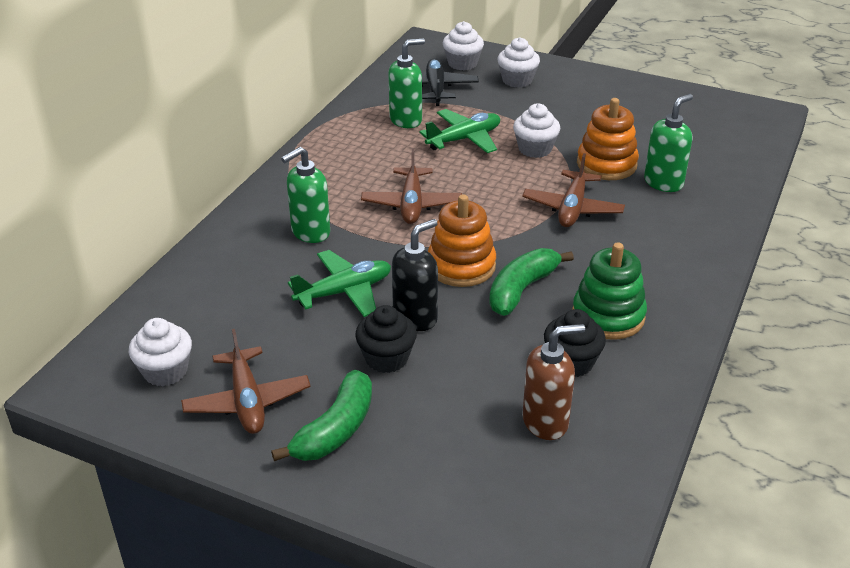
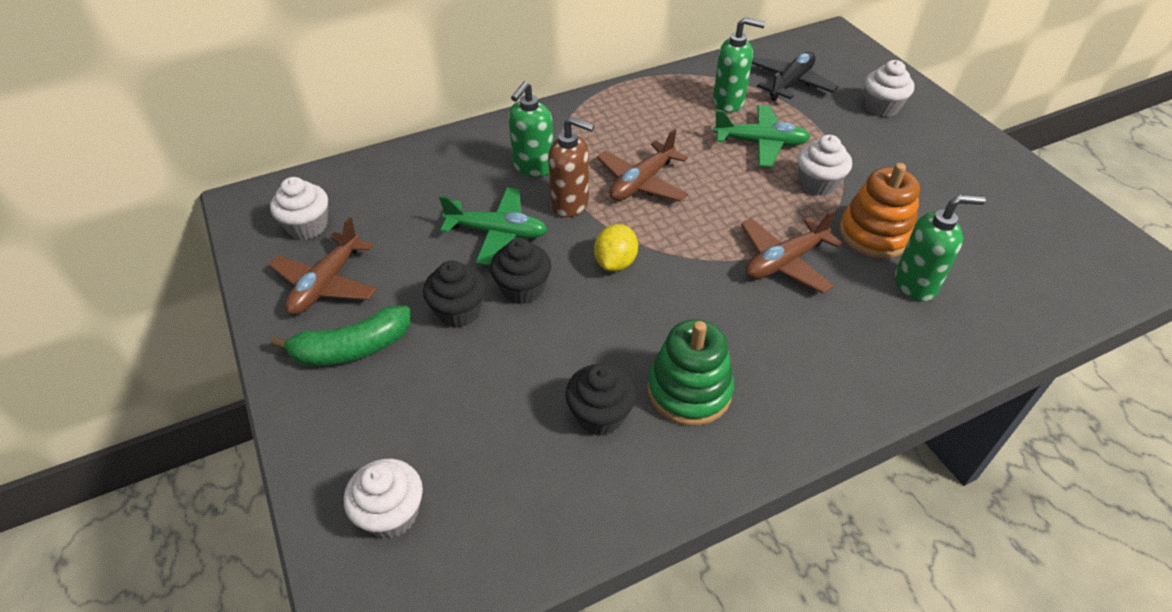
camera: 40 degrees right, 10 degrees up
(310, 232) = (533, 167): green soap dispenser -> green soap dispenser turned 60 degrees counterclockwise
(415, 318) = (523, 288): black soap dispenser -> black cupcake
(461, 266) = (615, 262): orange stacking toy -> yellow lemon
(462, 63) = (845, 69): white cupcake -> white cupcake (391, 513)
(522, 289) = (641, 315): green banana -> none
(545, 422) = (509, 457): brown soap dispenser -> brown soap dispenser (570, 204)

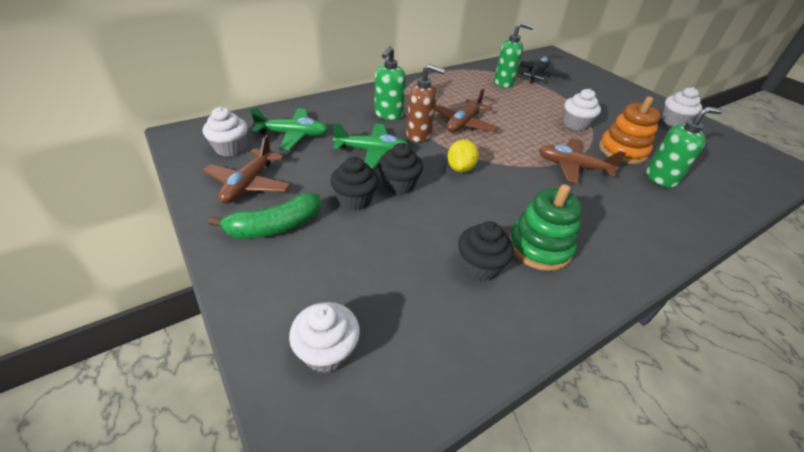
camera: 10 degrees left, 5 degrees down
(760, 143) = (531, 103): green plane -> green plane (293, 135)
(784, 262) = (572, 166): brown plane -> brown plane turned 60 degrees clockwise
(881, 107) = (595, 87): white cupcake -> white cupcake (673, 121)

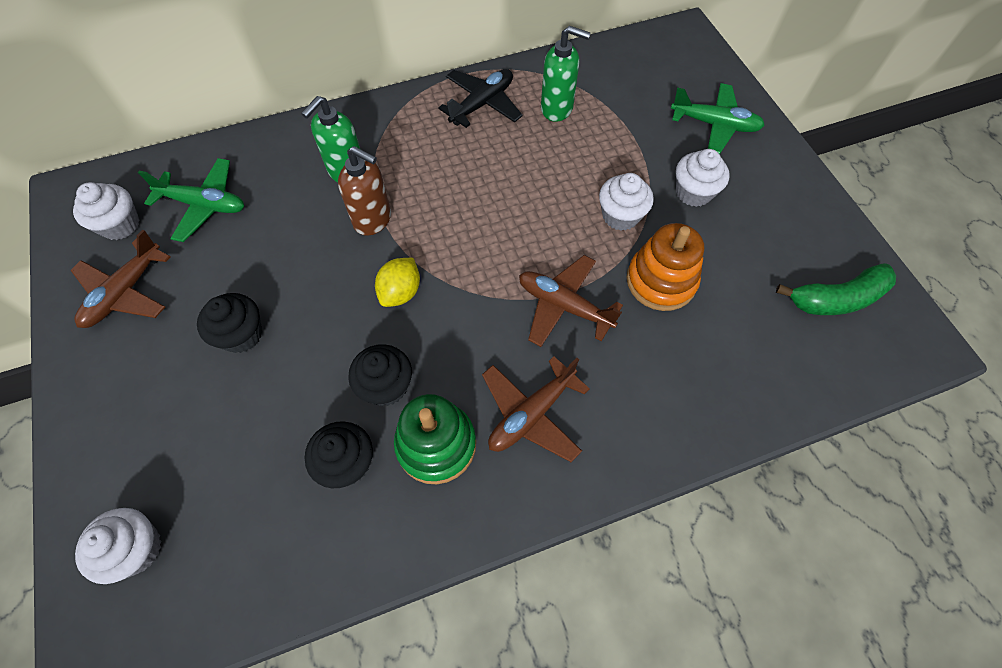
camera: 15 degrees right, 20 degrees up
(275, 227) = (135, 367): green banana -> green banana (836, 299)
(372, 151) = (296, 248): green plane -> green plane (714, 125)
(399, 185) = (306, 314): black cupcake -> black cupcake (386, 386)
(463, 123) = (447, 200): brown plane -> brown plane (531, 414)
(537, 75) = (625, 90): black plane -> black plane (482, 104)
(661, 178) = (685, 343): green soap dispenser -> none
(673, 121) = (792, 222): white cupcake -> white cupcake (693, 192)

